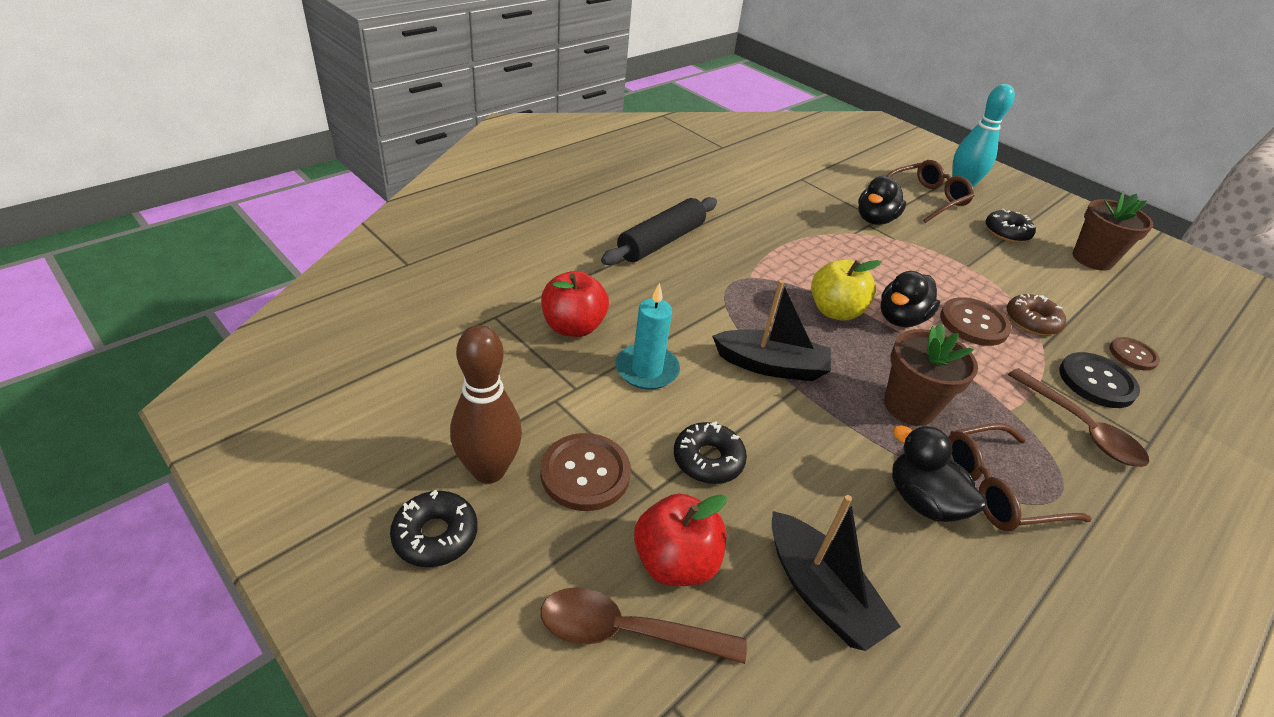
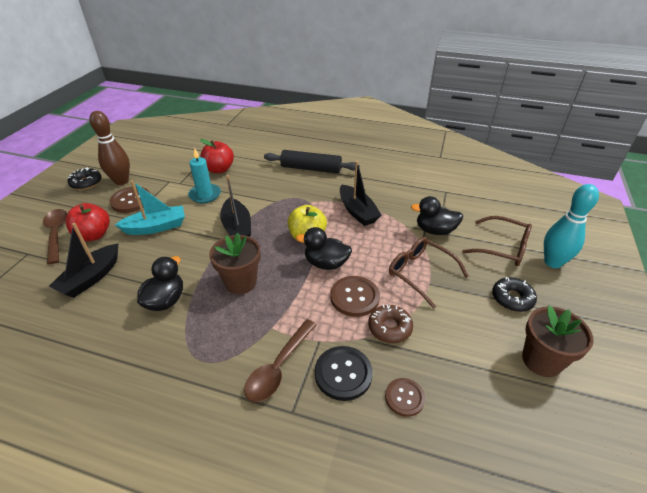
camera: 65 degrees right, 0 degrees up
(708, 460) = (156, 227): black donut -> turquoise boat
(802, 251) = (357, 212): none -> black boat
(996, 489) = (191, 329): brown glasses -> brown glasses (420, 273)

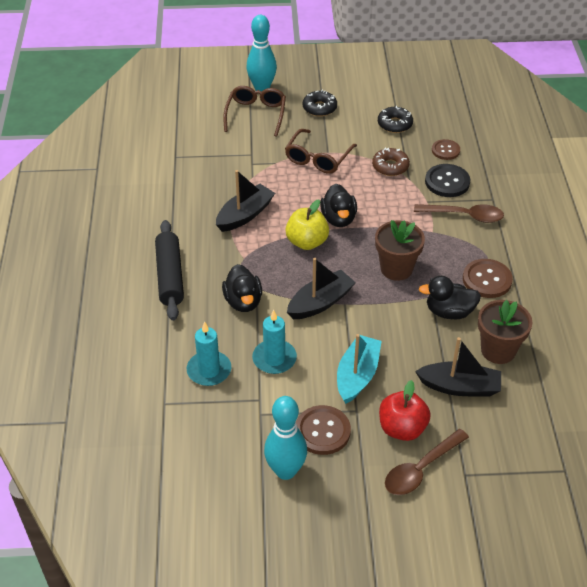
camera: 110 degrees left, 5 degrees up
(86, 183) = (309, 514): black donut -> black donut (394, 124)
(121, 181) = (285, 471): brown bowling pin -> turquoise bowling pin
(156, 227) = (357, 375): turquoise boat -> turquoise boat turned 60 degrees clockwise
(219, 169) = (209, 370): red apple -> turquoise candle
(354, 297) = (370, 191): brown button -> brown button (487, 280)
(435, 230) = (250, 157): black duck -> black duck (243, 302)
(541, 360) = (374, 94): brown flower pot -> brown flower pot (498, 350)

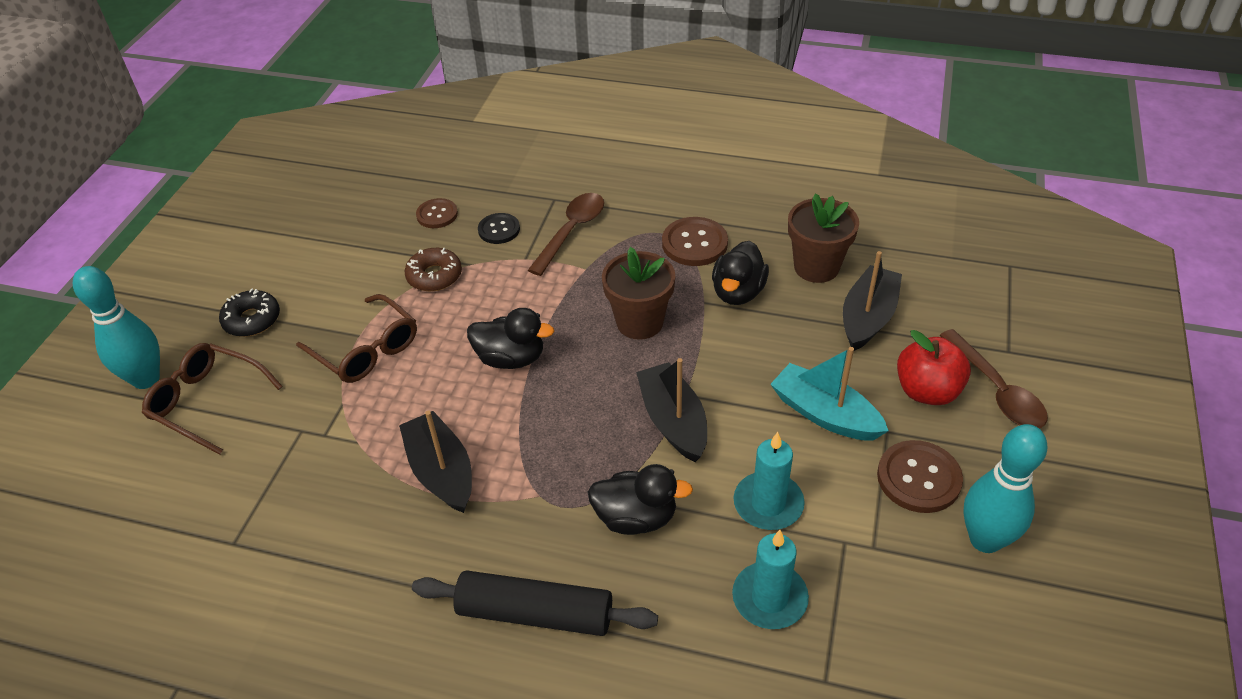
camera: 70 degrees left, 0 degrees up
(307, 242) = (542, 407): yellow apple -> none
(394, 124) = (349, 248): black donut -> none
(447, 182) = (499, 230): black button -> black button, size x0.65

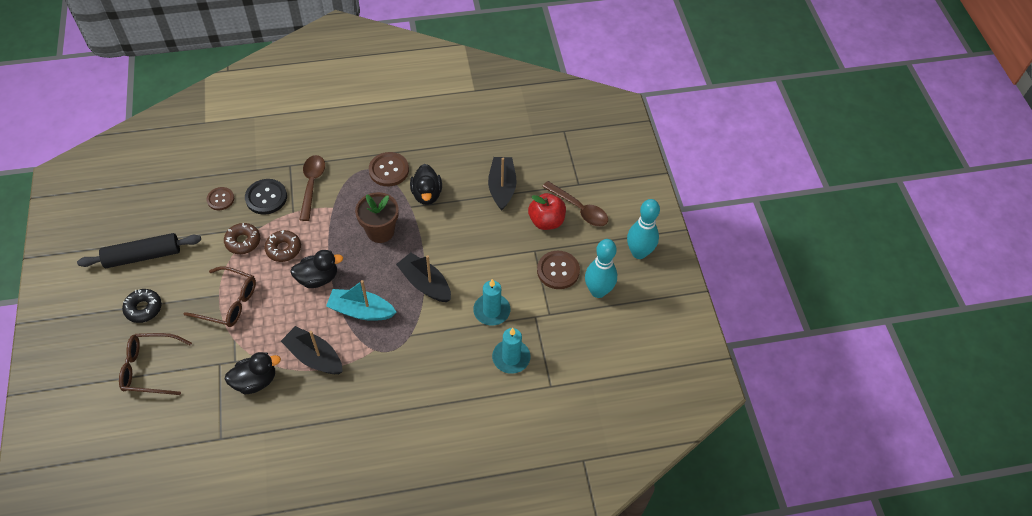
camera: 30 degrees left, 10 degrees up
(146, 379) = (100, 368): turquoise bowling pin -> turquoise bowling pin (639, 252)
(484, 303) = (283, 249): none -> brown donut
(499, 230) = (266, 197): black button -> black button, size x1.53
(535, 613) = (402, 409): black rolling pin -> black rolling pin (143, 256)
(636, 517) = (429, 342): black duck -> black duck (255, 381)
(816, 267) = (463, 164): brown flower pot -> none
(825, 414) = (500, 252): turquoise boat -> turquoise boat (361, 311)

